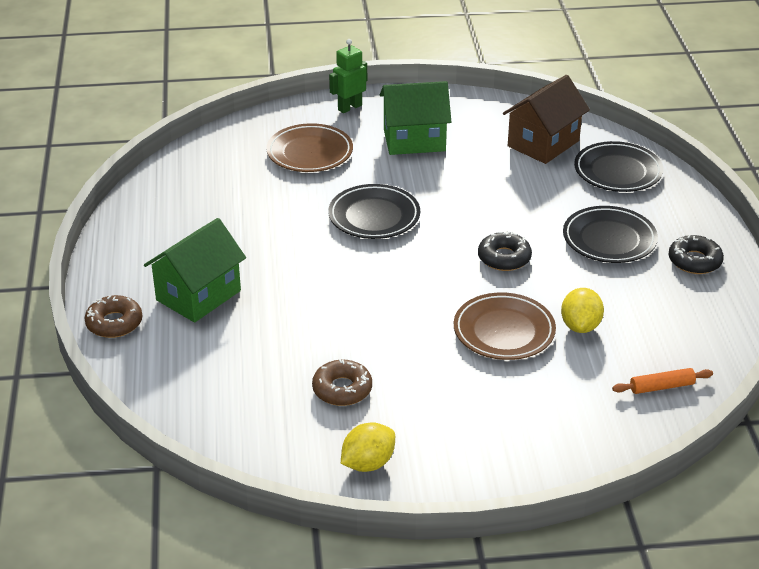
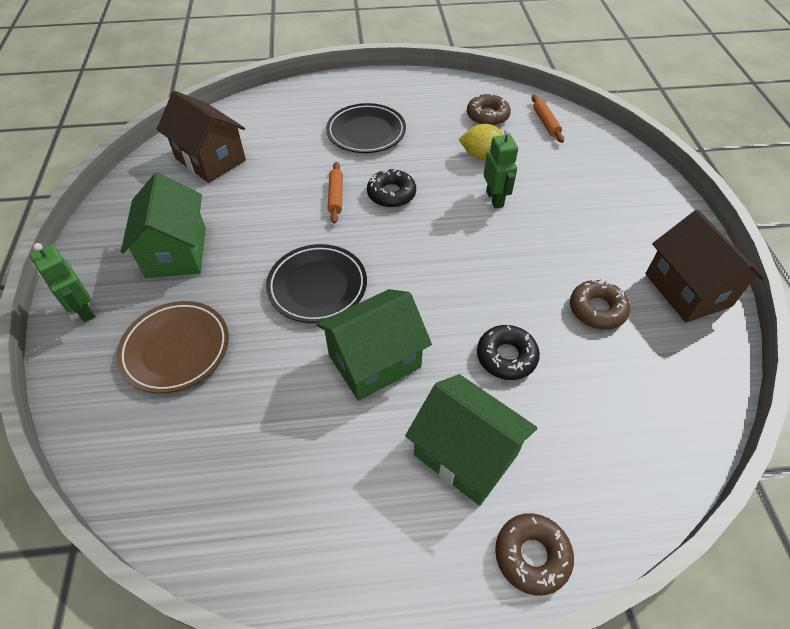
camera: 90 degrees left, 15 degrees up
(291, 249) = (374, 361): none -> green house
(368, 463) = (687, 290): yellow lemon -> brown house
(496, 222) = (336, 196): none -> orange rolling pin
(504, 331) = (495, 199): brown plate -> green robot
(617, 171) = (267, 120): black plate -> none
(665, 335) = (487, 116): none -> brown donut
(694, 261) = (396, 94): black donut -> black donut (506, 357)

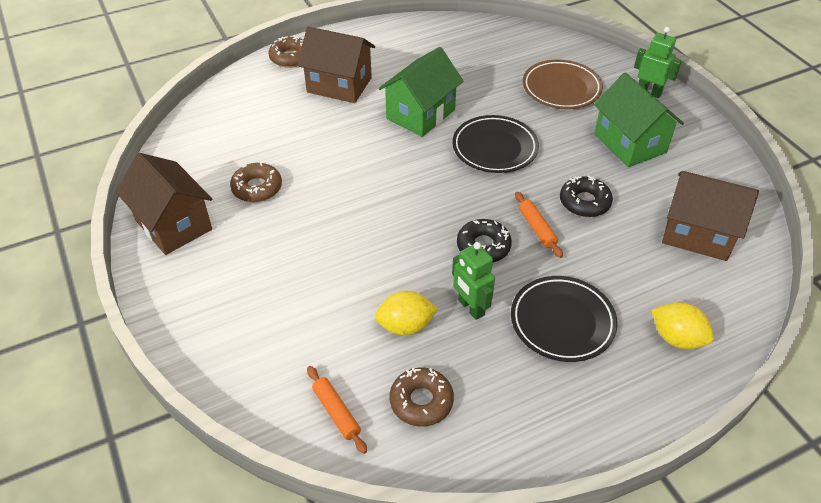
camera: 160 degrees right, 5 degrees down
(297, 107) = (676, 338): none -> yellow lemon
(465, 454) = (339, 85): green house -> brown house
(495, 199) = (372, 270): green robot -> green robot (470, 307)
(506, 357) = (326, 139): black donut -> black donut (584, 202)

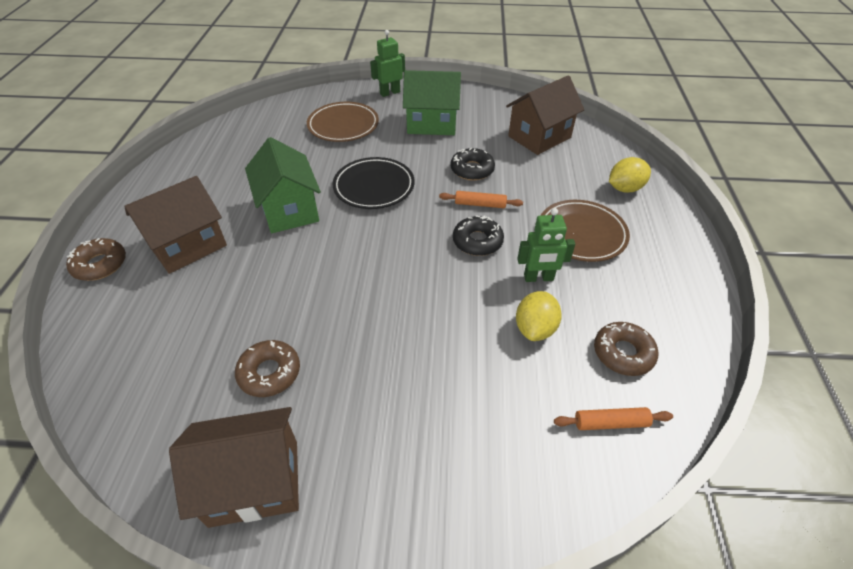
camera: 60 degrees left, 0 degrees up
(562, 322) = (581, 234): black plate -> brown plate

